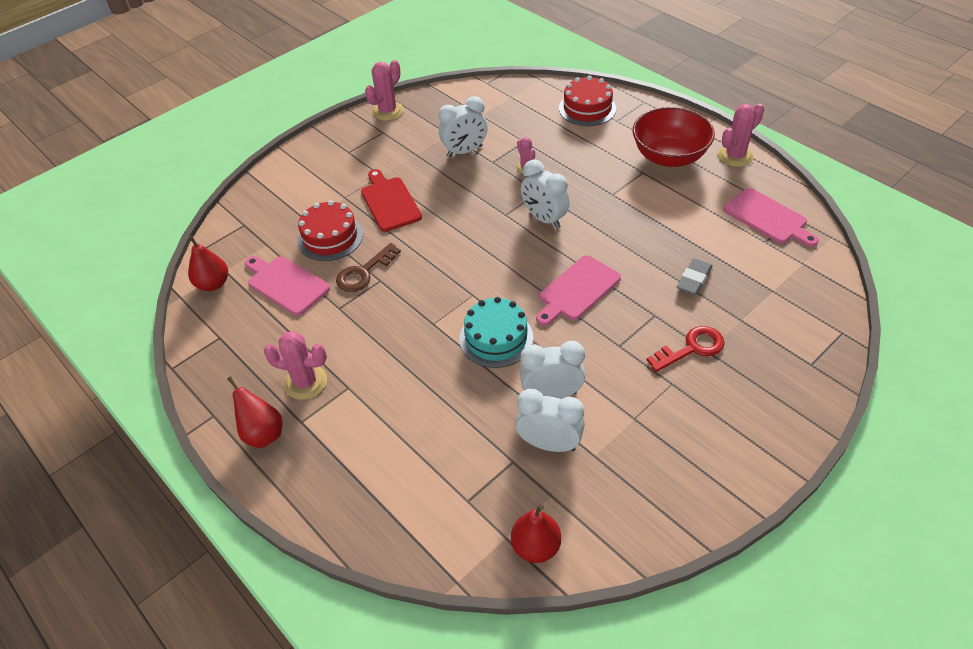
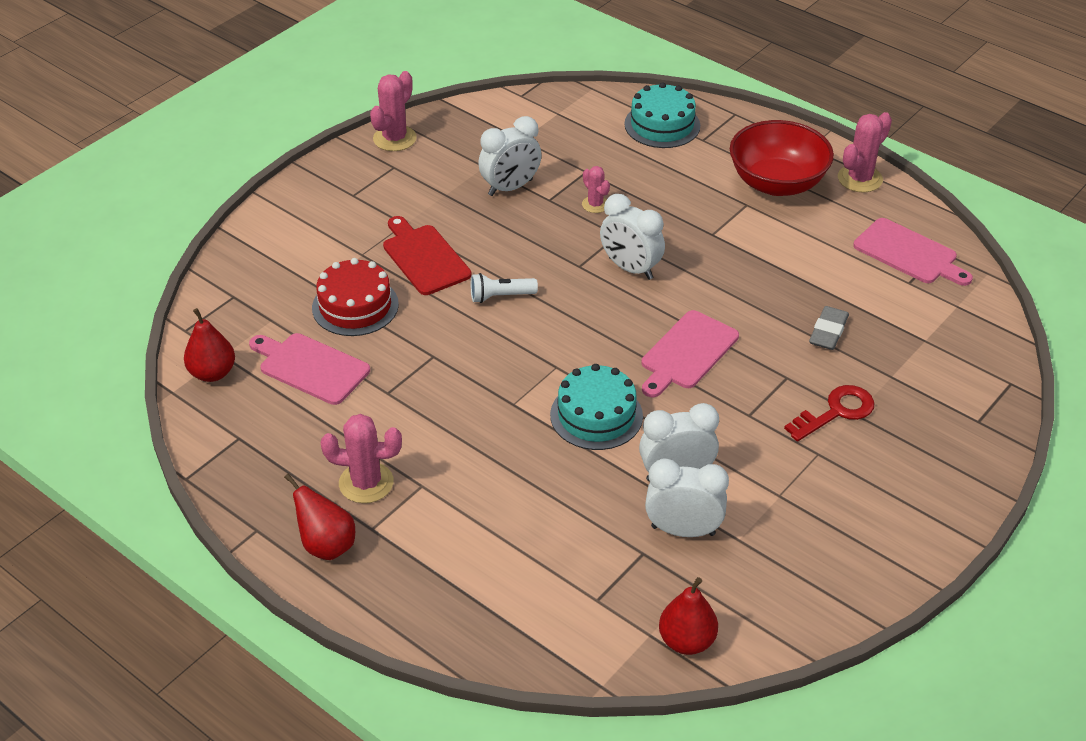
camera: 10 degrees left, 5 degrees down
(364, 272) = (410, 347): brown key -> none
(440, 236) = (500, 296): none -> white flashlight
(587, 108) = (662, 125): red cake -> turquoise cake

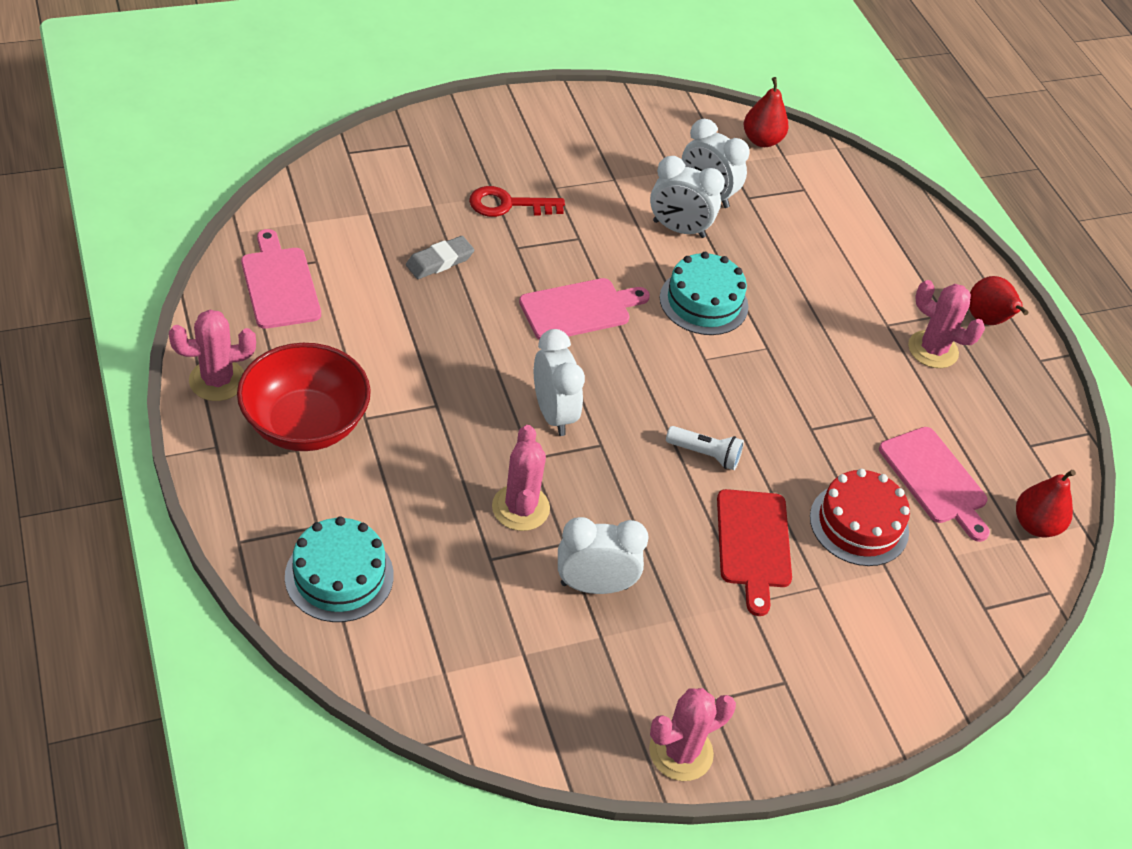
camera: 155 degrees left, 5 degrees up
(595, 204) = (520, 508): pink cactus -> pink cactus, size x1.67

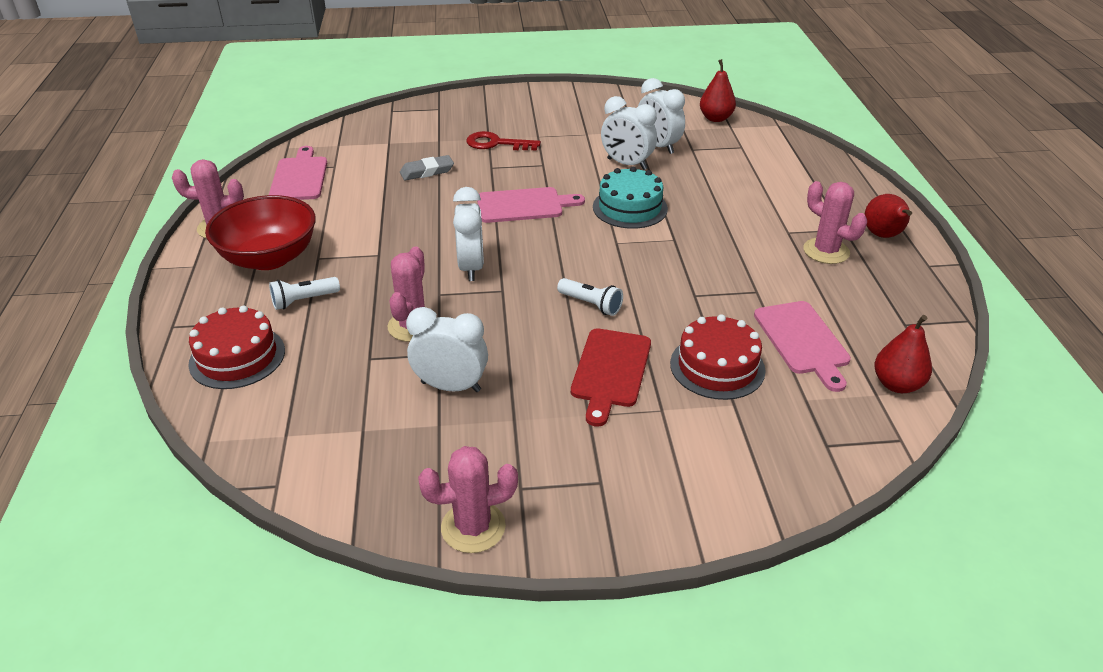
camera: 20 degrees right, 10 degrees down
(339, 576) = (237, 357): turquoise cake -> red cake
(378, 485) = (304, 300): none -> white flashlight

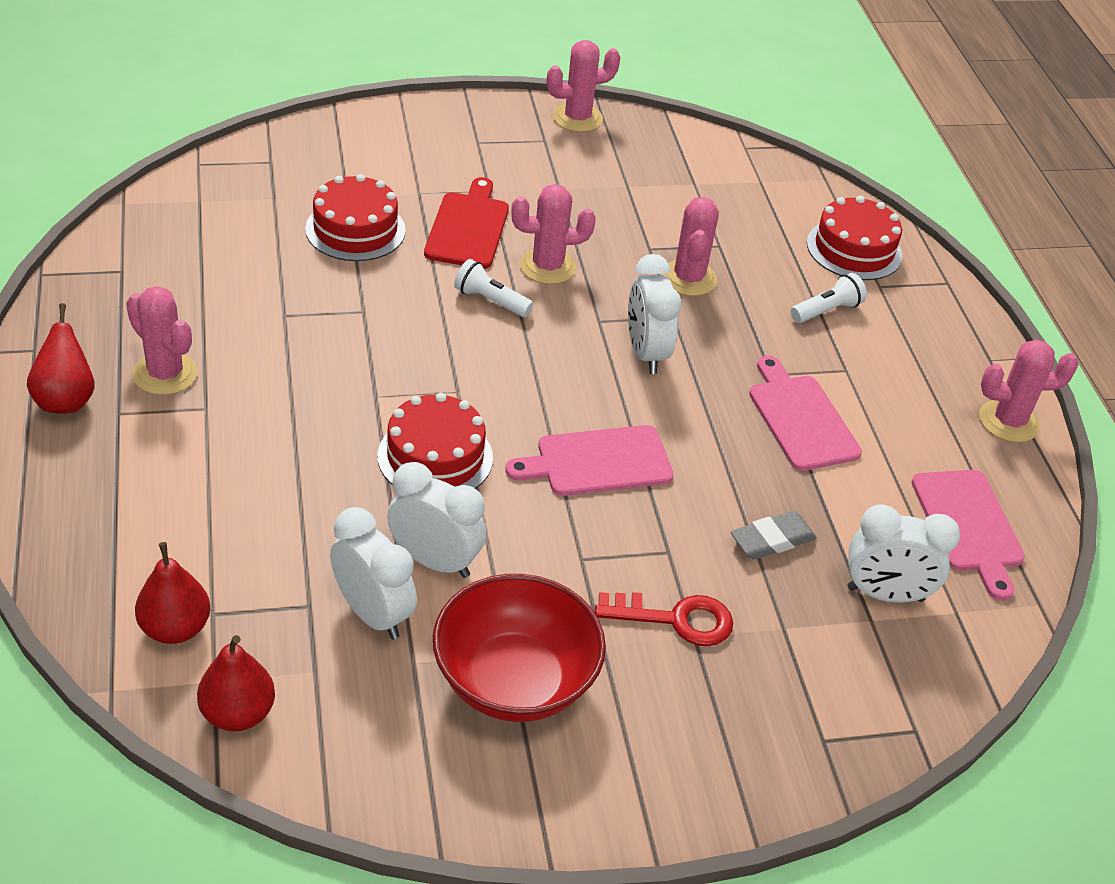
camera: 170 degrees right, 5 degrees up
(269, 258) = (907, 370): red bowl -> red bowl (514, 681)
(451, 386) = (627, 217): white clock -> white clock (885, 594)
(538, 334) = (547, 267): none -> pink cactus
(630, 208) = (435, 457): turquoise cake -> red cake
(802, 341) = (252, 254): pink cutting board -> pink cutting board (801, 418)
(897, 384) = (172, 209): red pear -> red pear (175, 628)

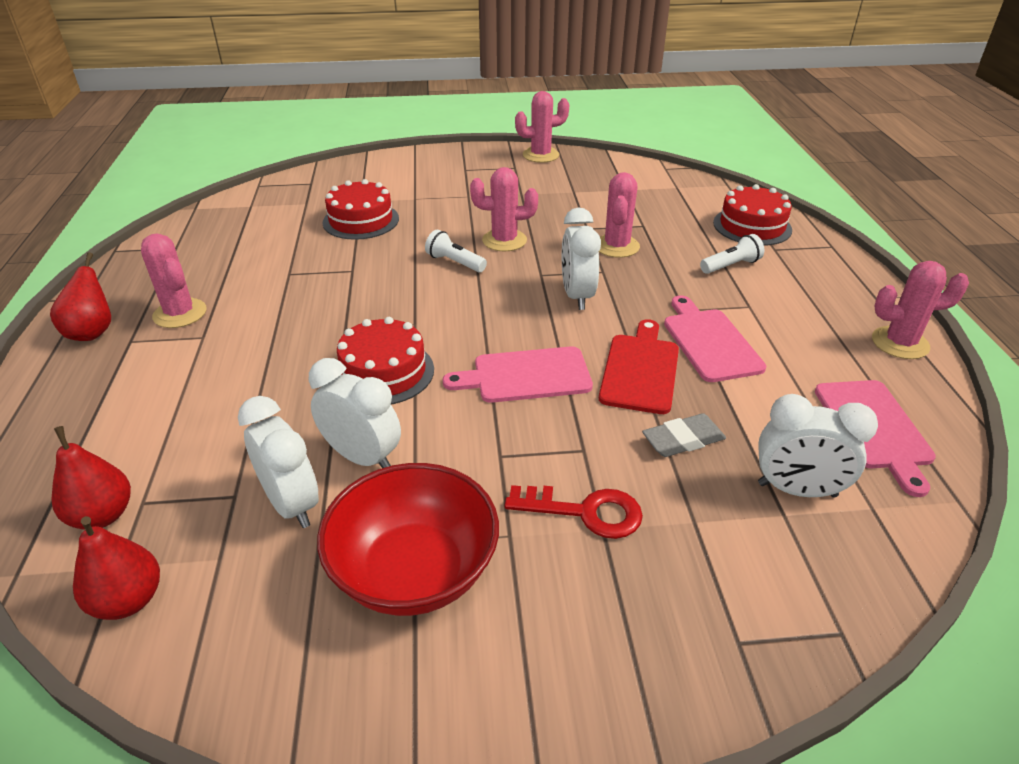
camera: 10 degrees right, 5 degrees down
(468, 227) = (447, 218): red cutting board -> red cutting board (640, 370)

